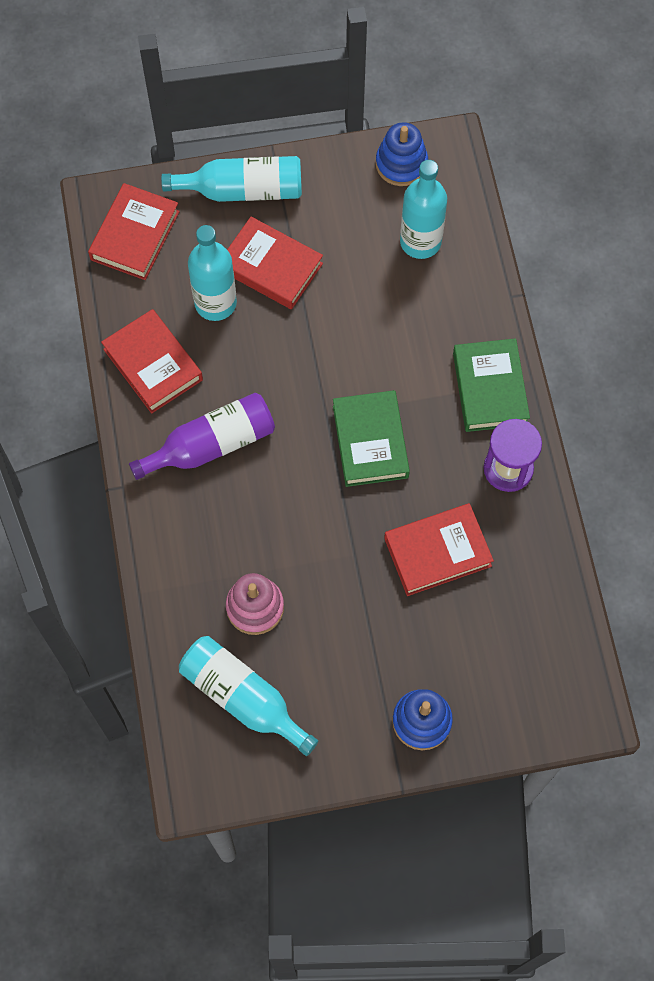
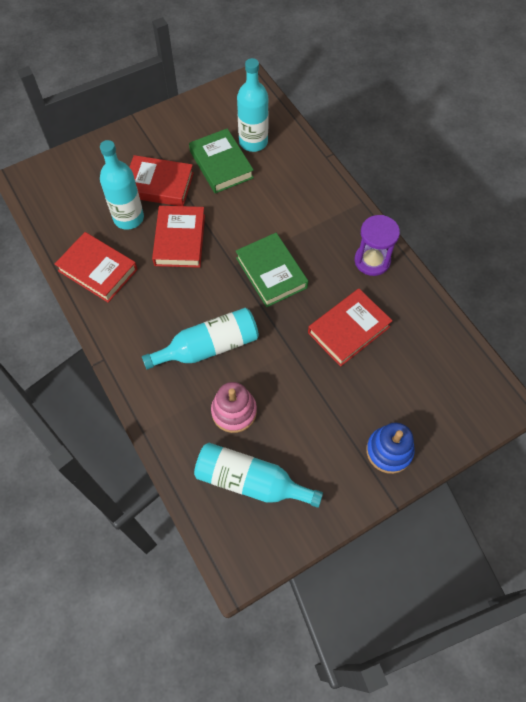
camera: 20 degrees left, 5 degrees down
(135, 235) = (56, 192): red book -> red book (179, 240)
(212, 444) = (160, 309): purple bottle -> none
(243, 190) = (122, 145): turquoise bottle -> turquoise bottle (209, 347)
(401, 164) = (222, 101): blue stacking toy -> none
(489, 388) = (337, 215): green book -> green book (221, 164)

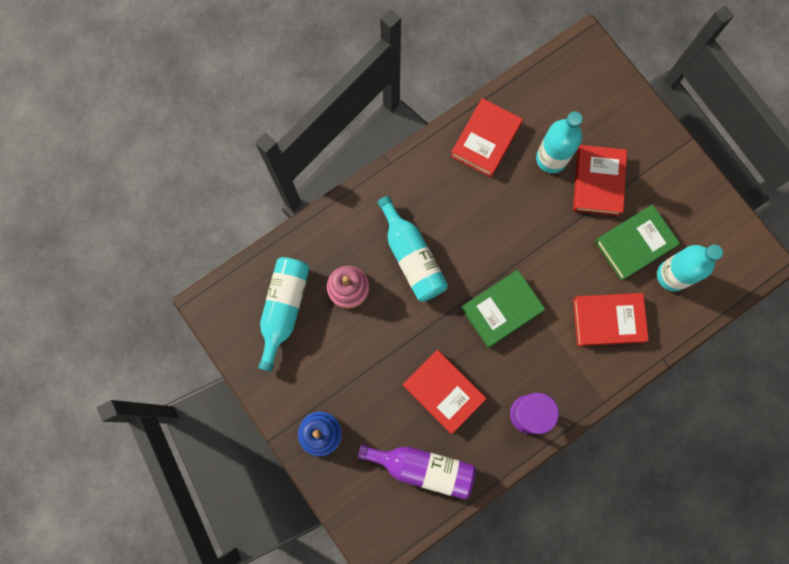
camera: 85 degrees right, 15 degrees up
(179, 240) = (531, 213): red book -> red book (608, 320)
(424, 354) = (423, 468): none -> purple bottle

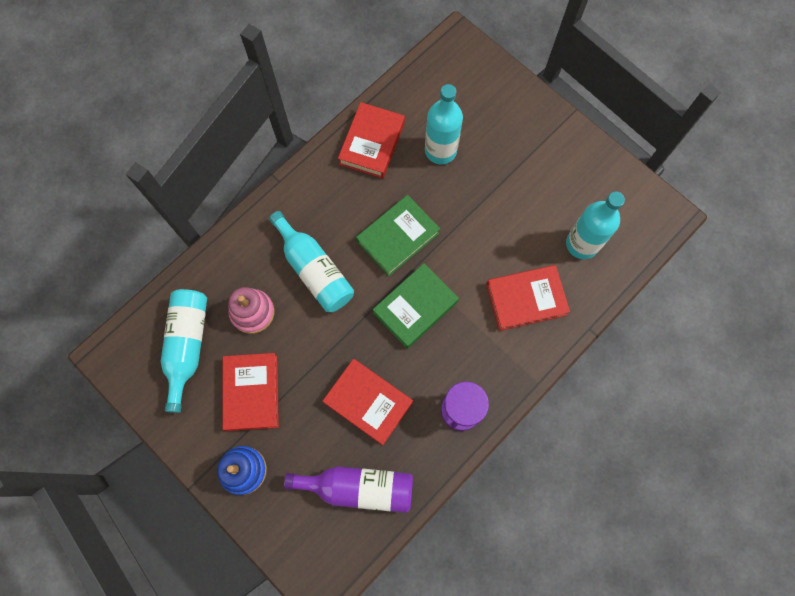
camera: 10 degrees left, 5 degrees down
(598, 182) = (491, 166): red book -> red book (251, 392)
(634, 244) = (538, 219): green book -> green book (398, 237)

